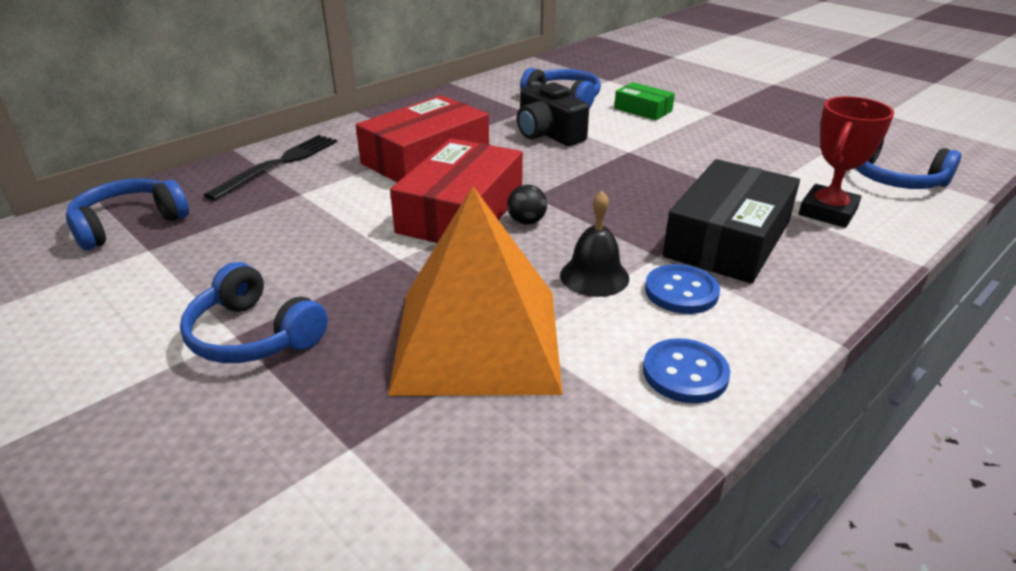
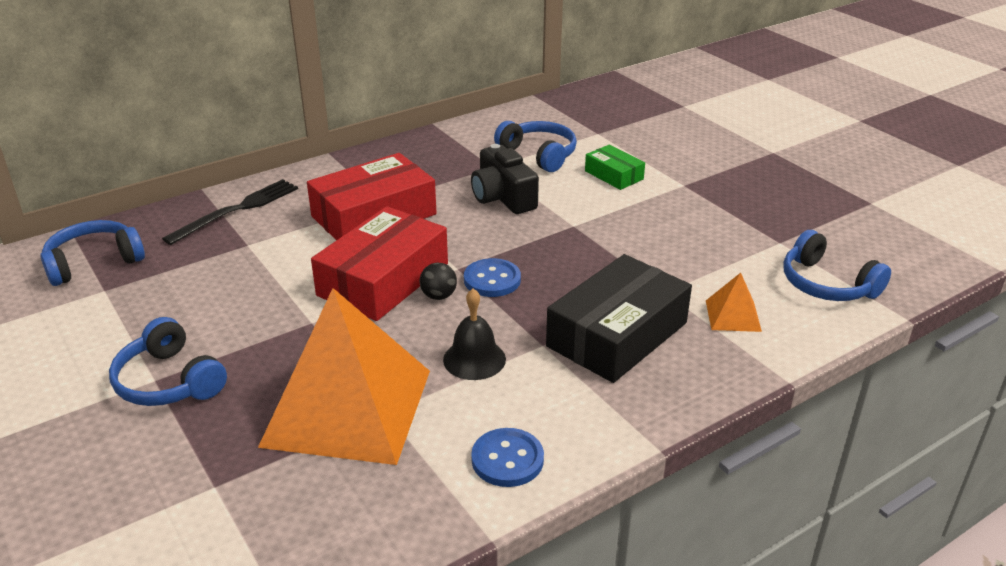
camera: 10 degrees right, 0 degrees up
(681, 291) = (544, 383): blue button -> blue button (492, 280)
(827, 212) = (733, 315): red trophy -> orange pyramid

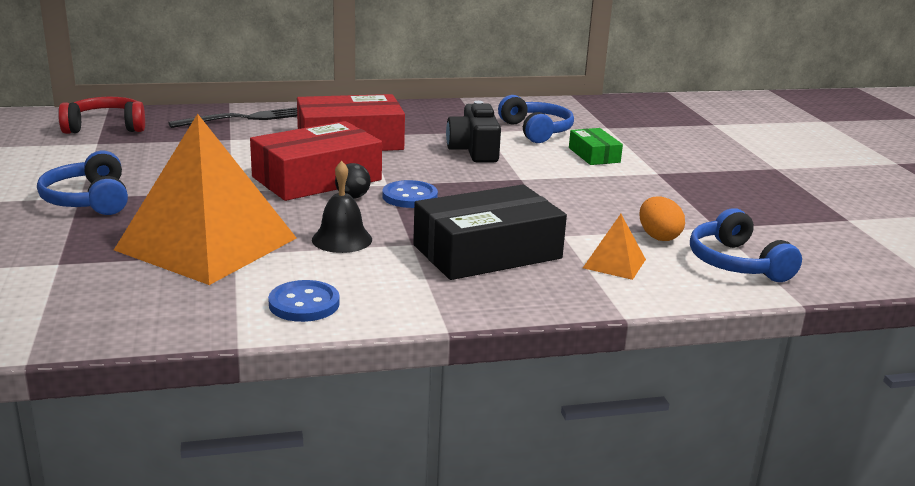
camera: 20 degrees right, 10 degrees down
(93, 262) = (106, 127): blue headphones -> red headphones
(743, 269) = (658, 237): none -> orange egg

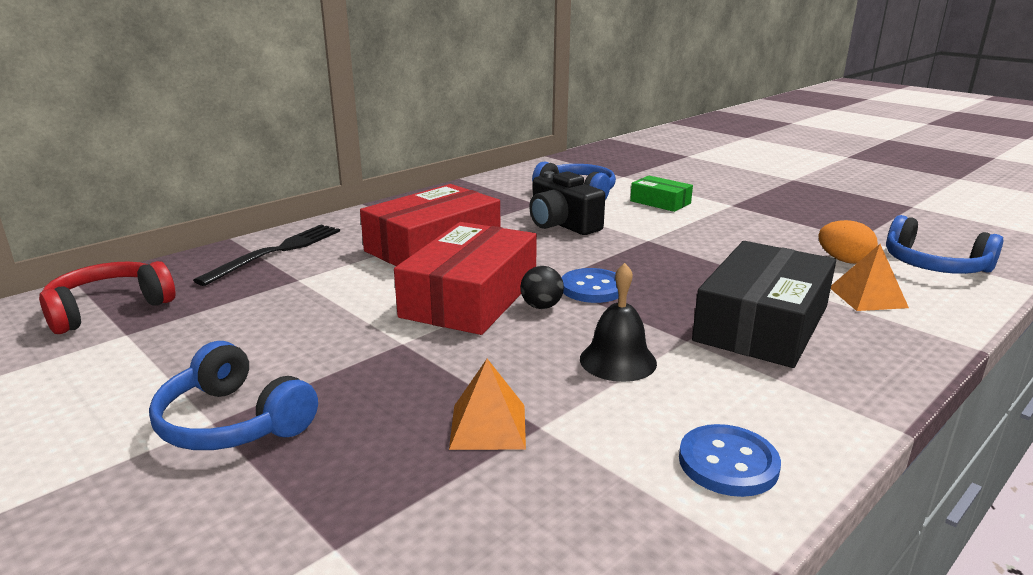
camera: 30 degrees left, 0 degrees up
(207, 244) = (488, 426): orange pyramid -> orange pyramid, size x0.41

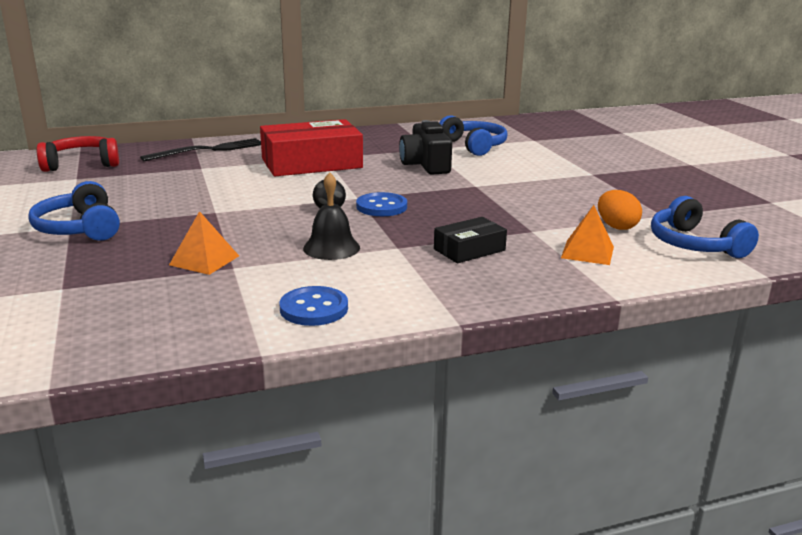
camera: 25 degrees right, 0 degrees up
(470, 297) = (291, 196): red box -> none
(660, 202) = (532, 162): green box -> none
(762, 323) = (469, 250): black box -> black box, size x0.51

